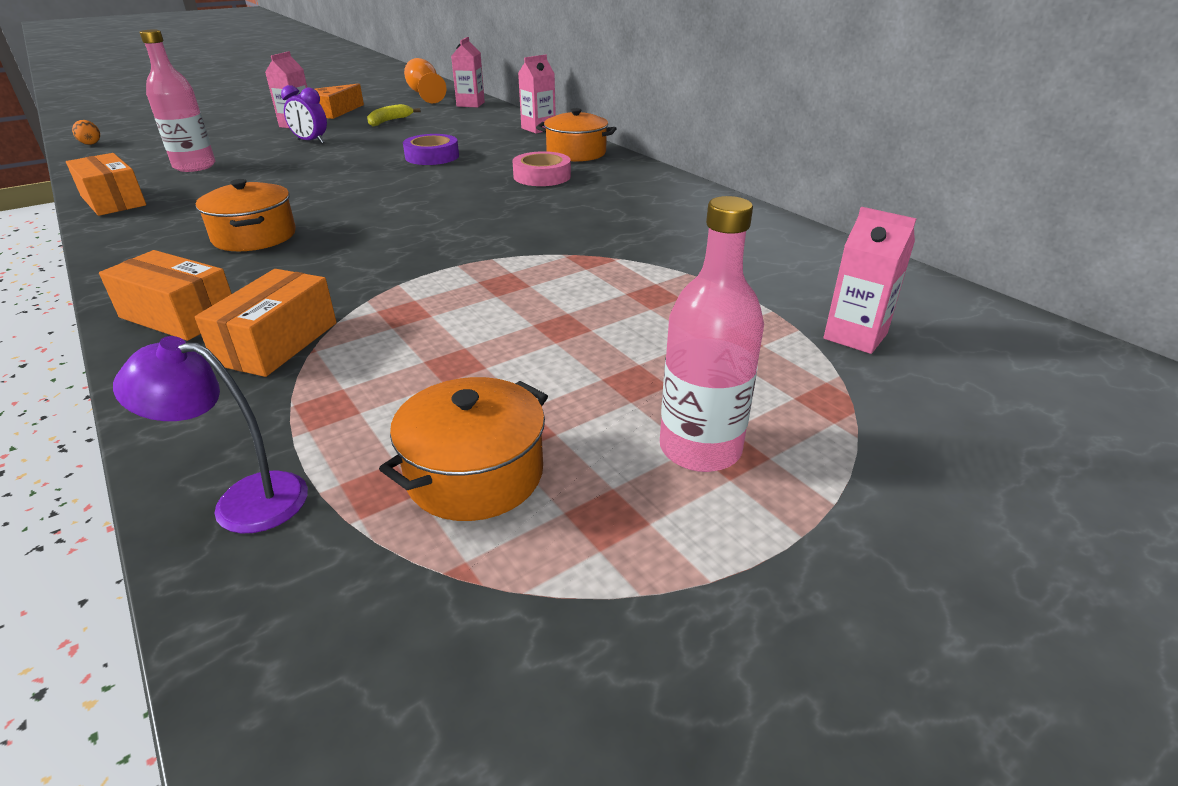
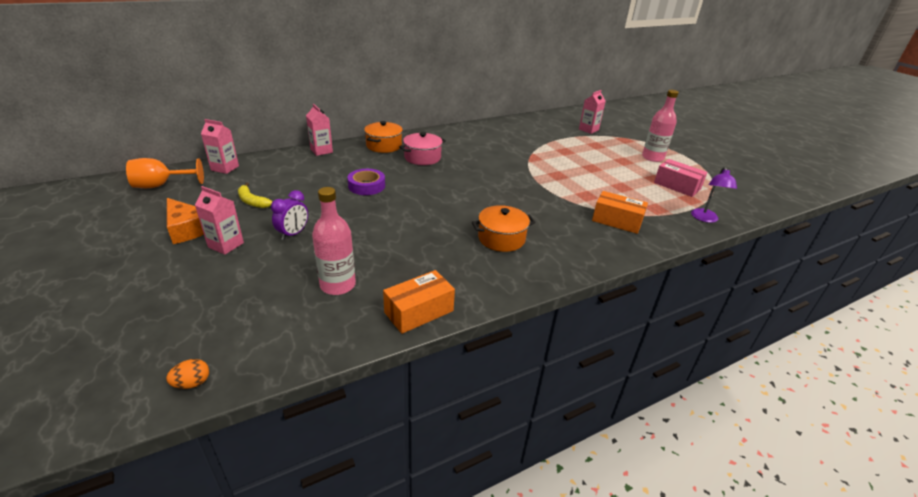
camera: 85 degrees left, 0 degrees up
(179, 316) = (599, 248): orange box -> none
(475, 474) = (677, 186): orange pot -> pink box
(542, 176) = (422, 157): pink tape -> pink pot

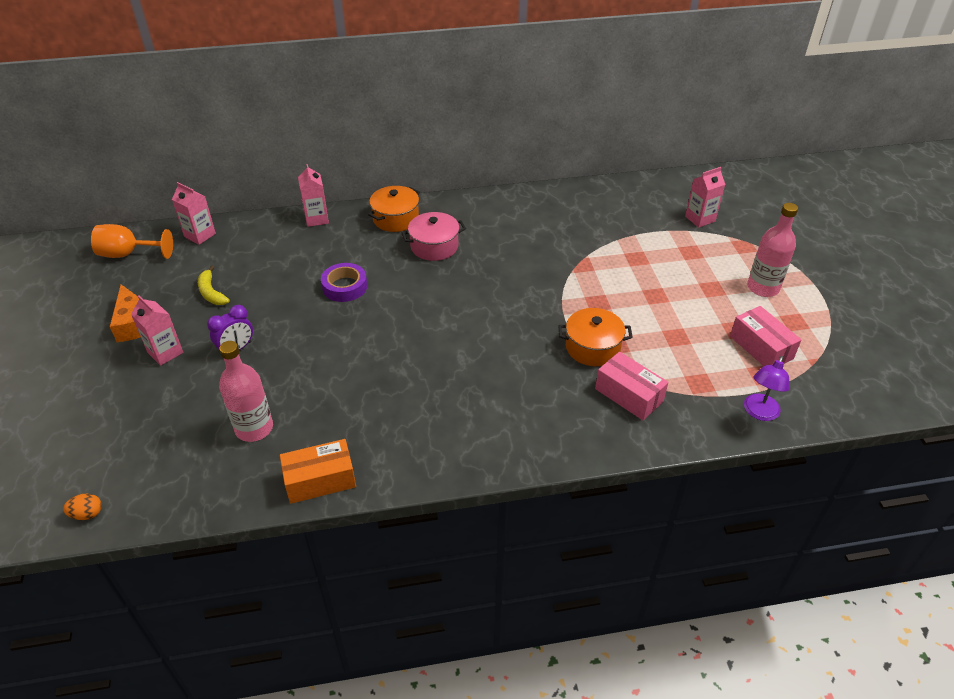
camera: 20 degrees right, 10 degrees up
(501, 238) = (463, 397): orange pot -> orange pot (592, 347)
(617, 221) = (628, 395): orange box -> pink box

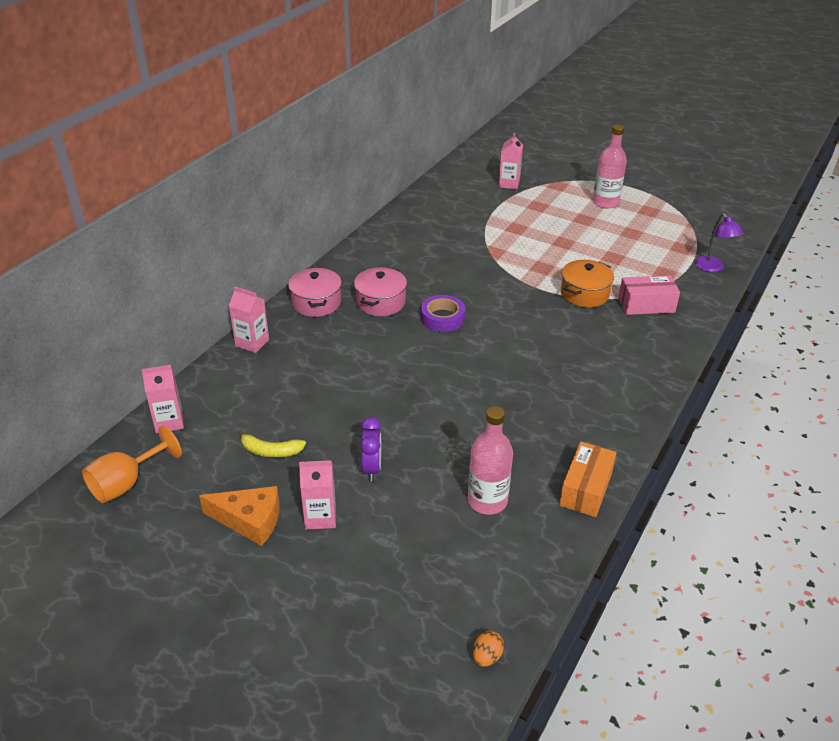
camera: 50 degrees left, 5 degrees down
(345, 287) = (369, 370): purple tape -> purple tape (442, 318)
(395, 219) = (316, 303): orange pot -> pink pot
(761, 347) = (658, 234): pink box -> none

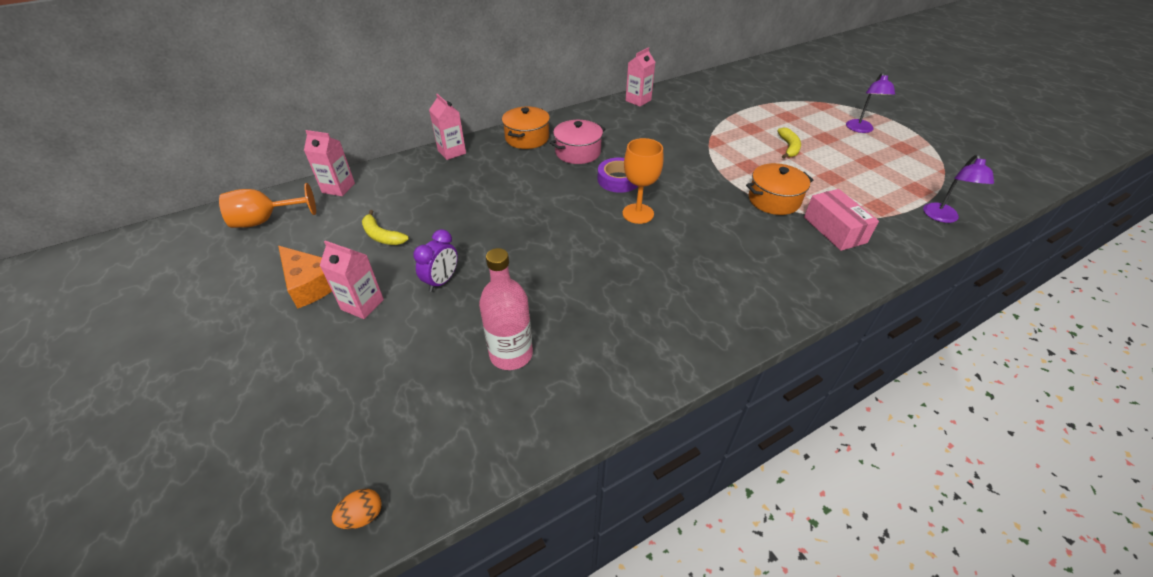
camera: 30 degrees right, 5 degrees up
(316, 303) = (527, 138): pink pot -> orange pot
(486, 345) = (638, 213): none -> orange goblet
(509, 184) = (774, 93): pink carton -> pink carton (638, 100)
(561, 238) = (788, 147): none -> yellow banana
(586, 489) = (618, 386): orange box -> none
(605, 202) = (860, 129): pink bottle -> purple lamp
(646, 305) = (834, 230): pink box -> pink box turned 45 degrees clockwise

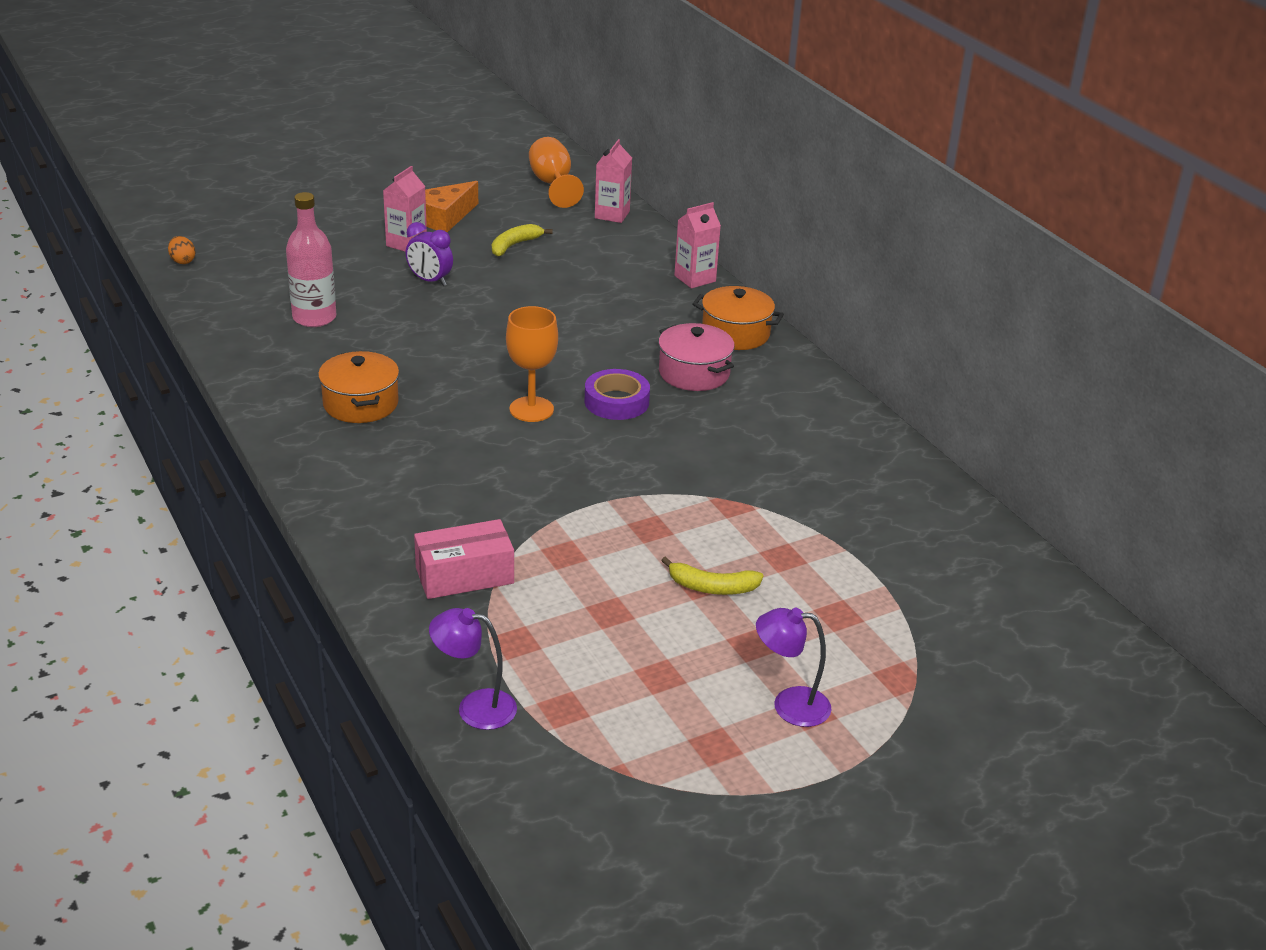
camera: 90 degrees right, 10 degrees down
(638, 100) = (880, 444): pink carton -> none
(774, 200) = (548, 534): orange pot -> orange pot (361, 404)

